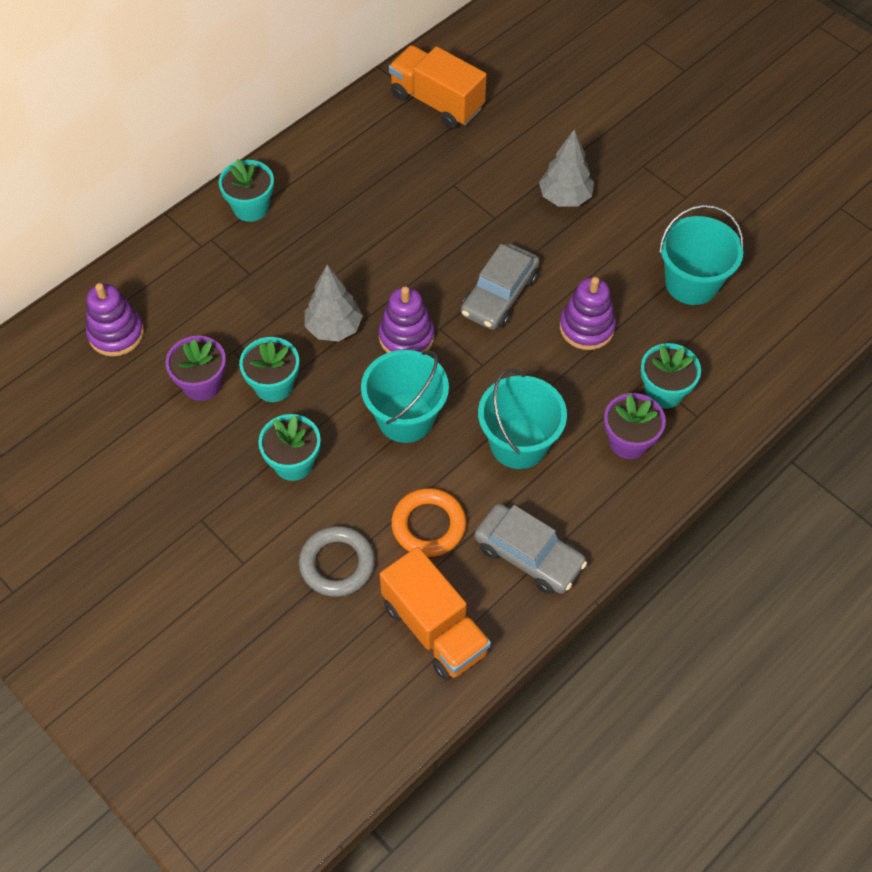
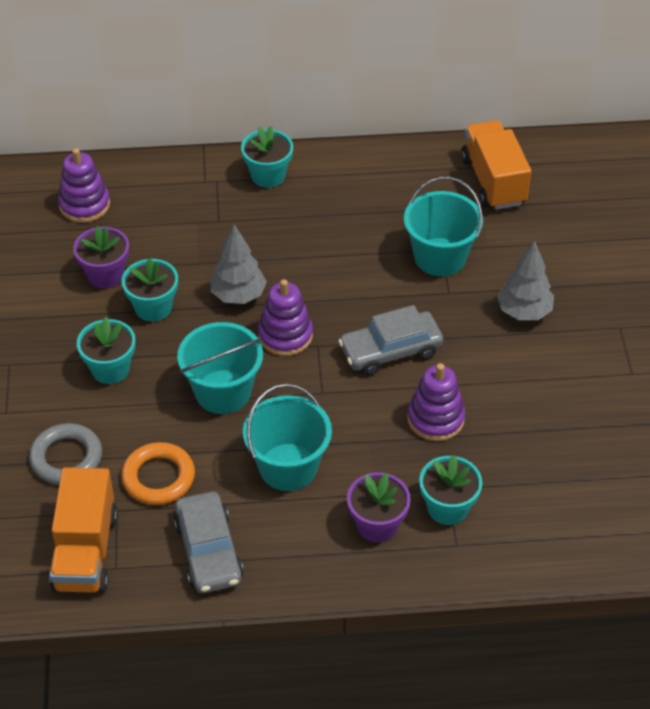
camera: 40 degrees right, 10 degrees down
(692, 283) = (563, 442): turquoise bucket -> turquoise bucket (440, 257)

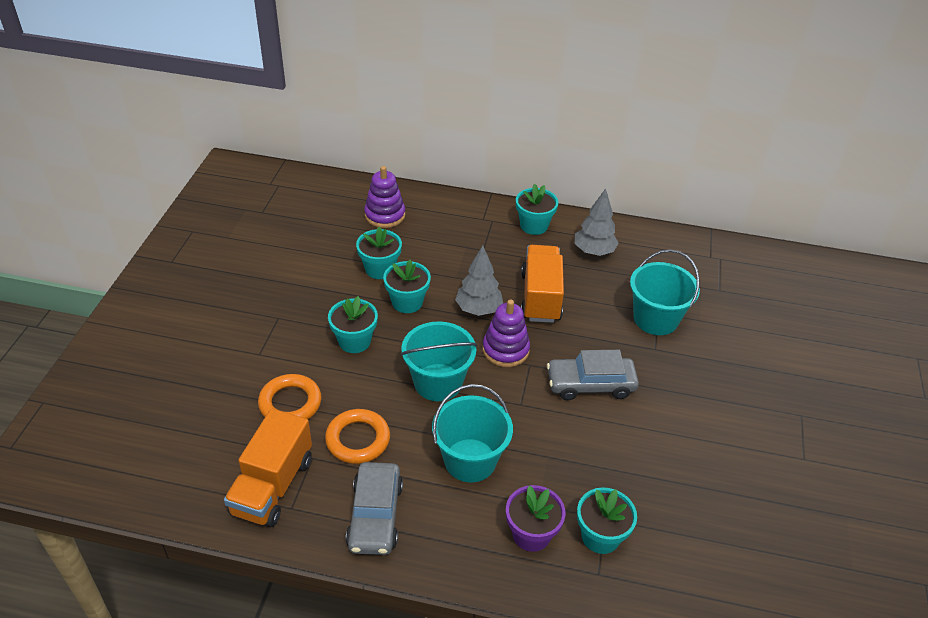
camera: 15 degrees right, 5 degrees down
(66, 458) = (290, 403): grey ring -> orange ring
(105, 275) = (380, 269): purple flower pot -> turquoise flower pot
(435, 419) = (612, 452): purple stacking toy -> none
(493, 181) = (717, 270): orange truck -> orange truck (540, 297)
(524, 312) = (717, 381): grey tree -> grey tree (594, 251)

